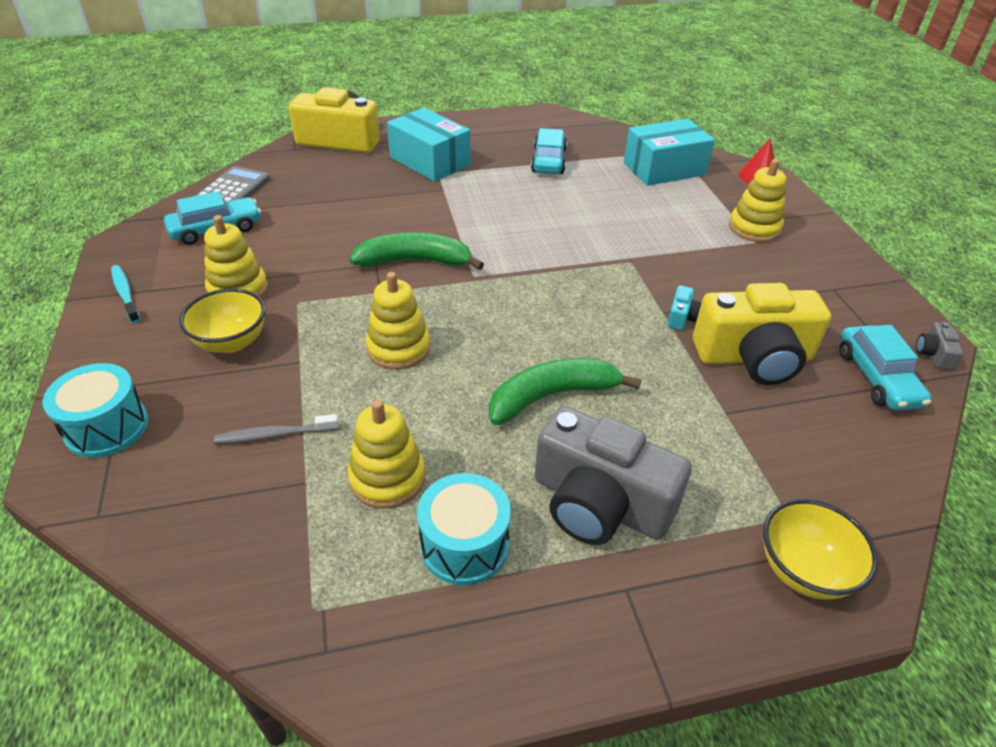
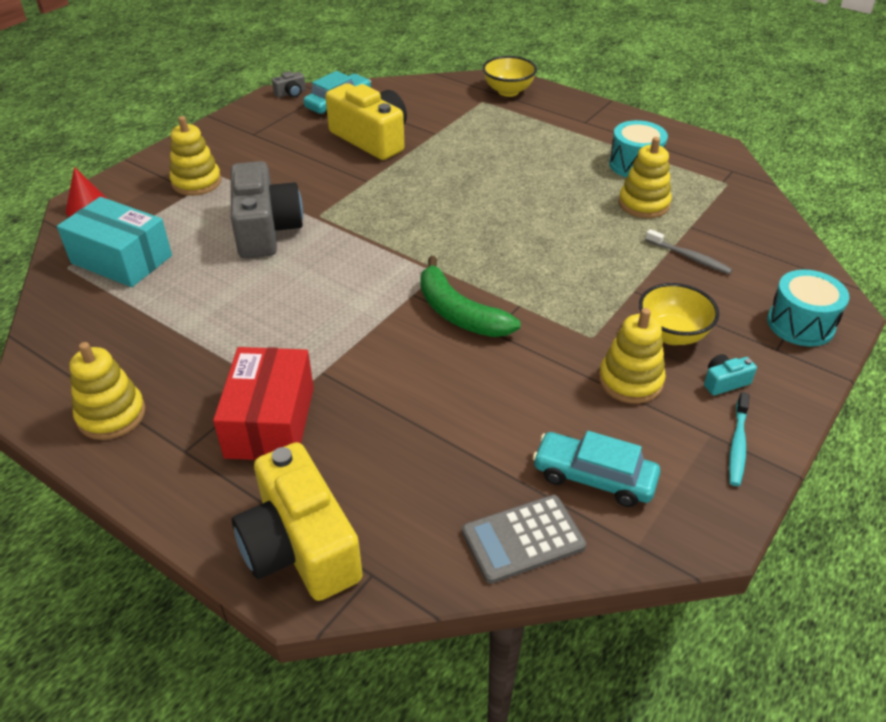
camera: 130 degrees left, 0 degrees up
(398, 348) = (558, 259): yellow stacking toy -> yellow stacking toy (111, 415)
(430, 161) = (270, 422): turquoise box -> red box
(548, 161) = (176, 336): turquoise car -> none
(551, 396) = (506, 185): green banana -> none
(599, 503) = (553, 143): grey camera -> grey camera (265, 229)
(682, 317) = (363, 172): turquoise camera -> turquoise camera (724, 382)

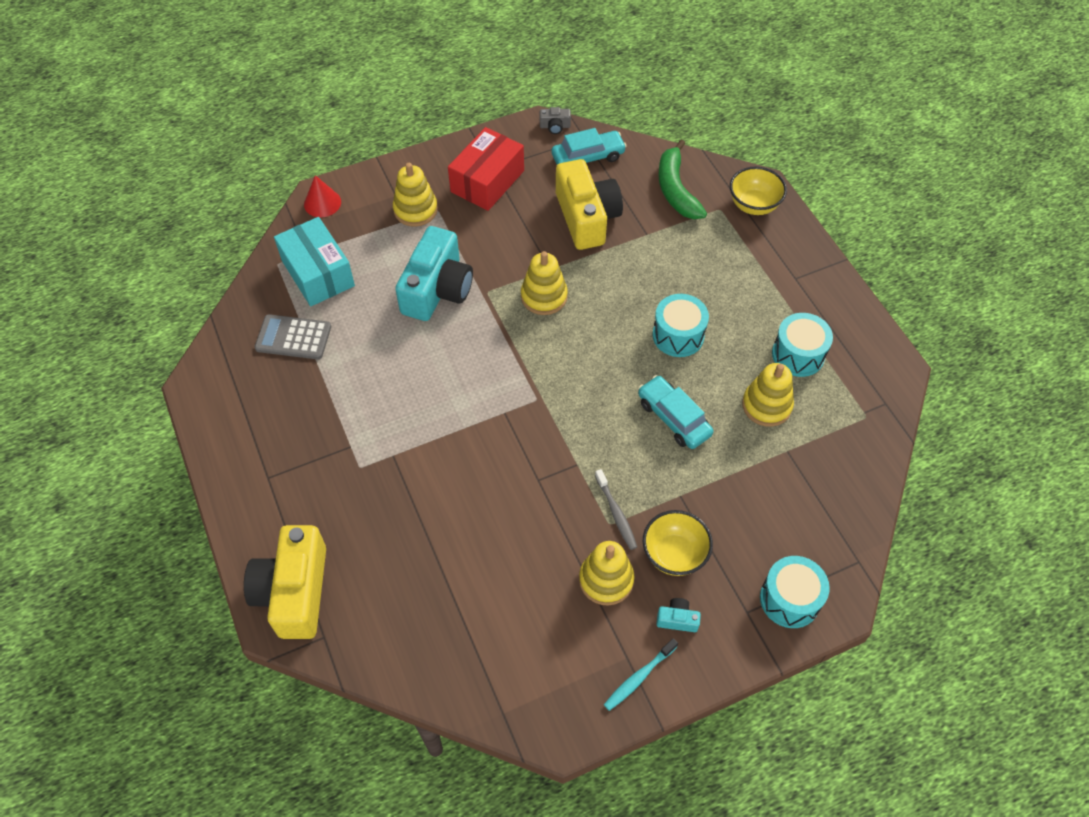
camera: 30 degrees right, 15 degrees up
(111, 415) = (239, 422): yellow stacking toy -> yellow stacking toy (544, 296)
(265, 229) = (437, 289): grey camera -> turquoise camera
(270, 422) = (333, 482): red box -> red box (487, 181)
(459, 313) = (525, 449): green banana -> green banana (676, 190)
(523, 539) = (432, 665): grey calculator -> grey calculator (293, 337)
(524, 186) = (678, 335): none -> turquoise drum
(594, 477) = (514, 646): turquoise car -> turquoise car (673, 418)
(689, 257) = (756, 484): grey toothbrush -> grey toothbrush (616, 513)

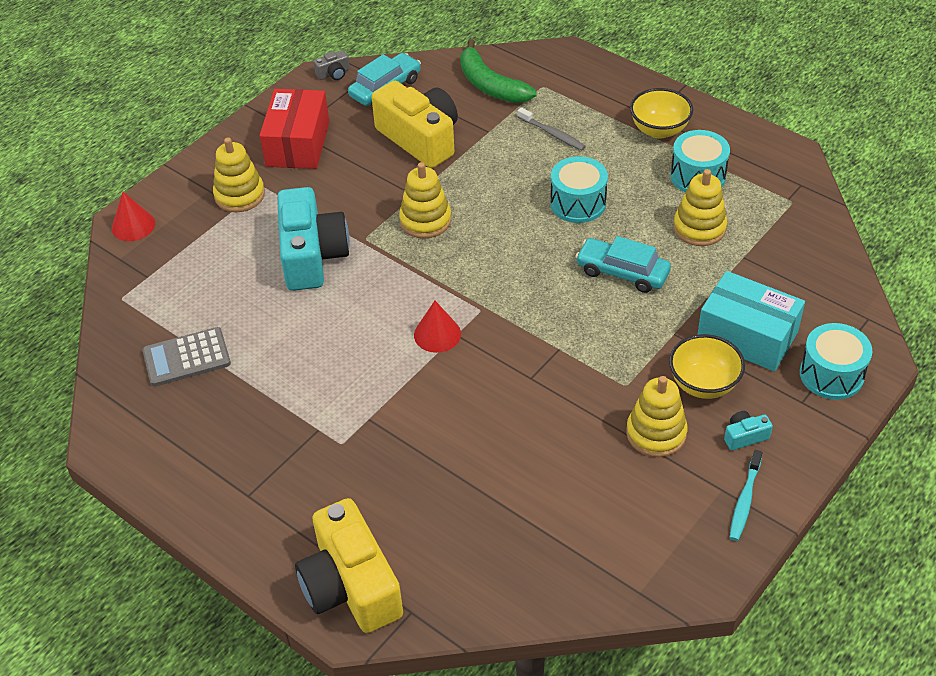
camera: 25 degrees left, 10 degrees down
(318, 273) = (173, 290): turquoise box -> turquoise box (747, 336)
(489, 405) = (437, 334): none -> red cone
(616, 513) = (625, 374): grey toothbrush -> grey toothbrush (552, 134)
(753, 205) = (572, 72): yellow bowl -> yellow bowl (659, 130)

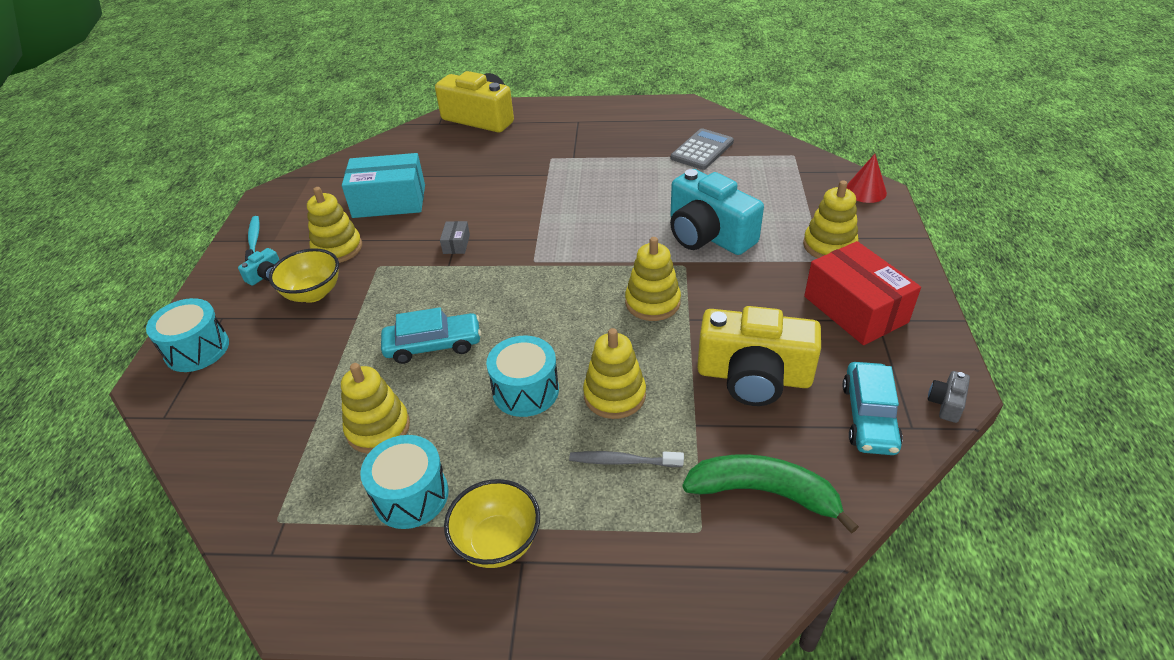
camera: 145 degrees right, 5 degrees down
(437, 334) = (551, 232): red cone -> none
(521, 171) = (614, 395): none -> yellow stacking toy
(534, 371) = (456, 244): none -> grey box
(747, 336) = (286, 346): turquoise box -> turquoise box (389, 201)

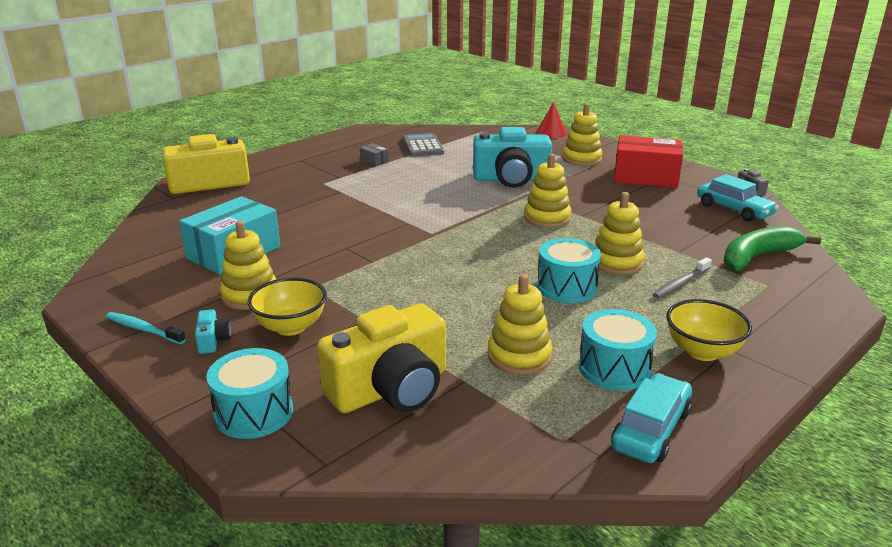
camera: 50 degrees left, 15 degrees down
(433, 345) = (459, 301): turquoise car -> turquoise car (651, 429)
(456, 244) = (353, 249): grey box -> grey box (374, 161)
(753, 376) = (660, 221): yellow camera -> yellow camera (391, 389)

